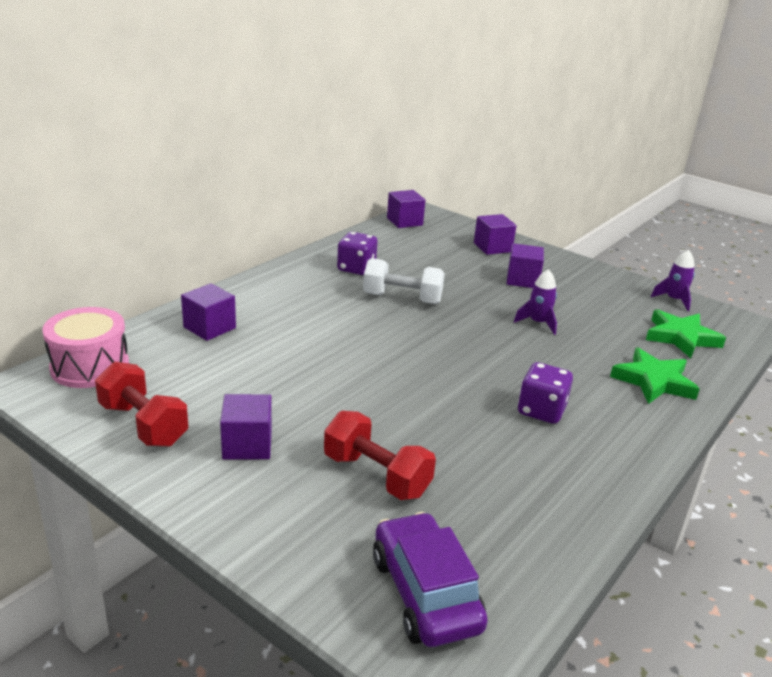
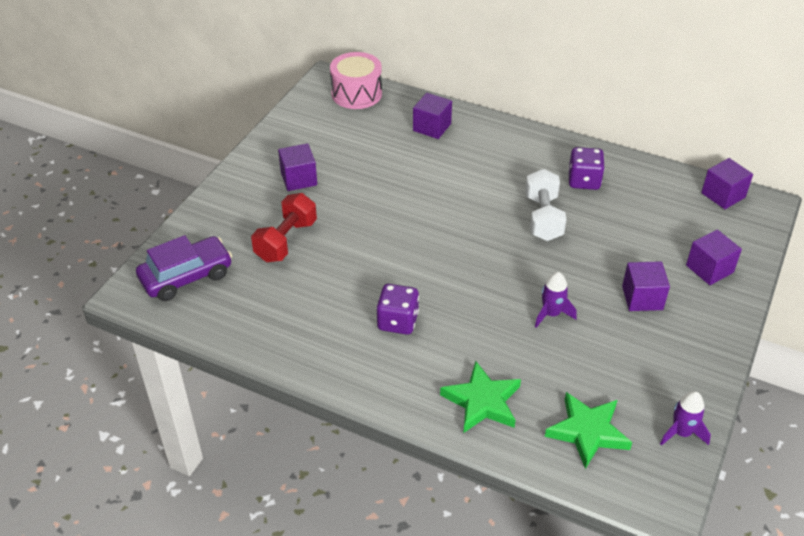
camera: 80 degrees right, 15 degrees up
(143, 424) = (304, 133): red dumbbell -> none

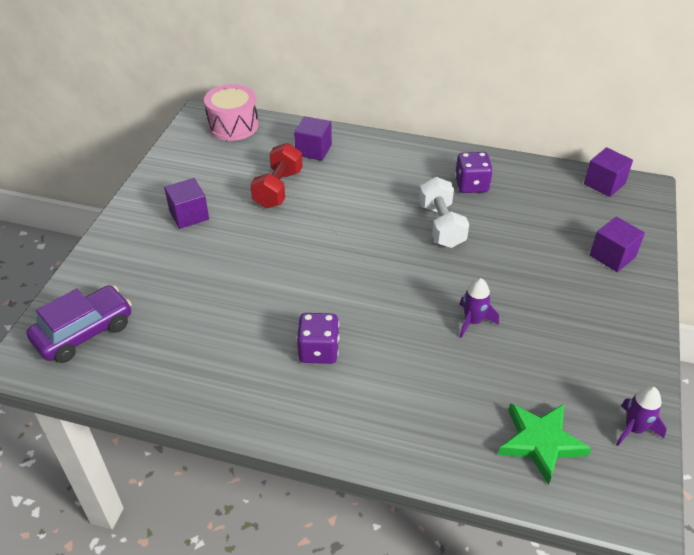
camera: 10 degrees left, 0 degrees up
(286, 241) = (186, 280): red dumbbell -> red dumbbell (278, 189)
(482, 401) = (425, 425): green star -> none
(642, 298) = (557, 293): purple cube -> none

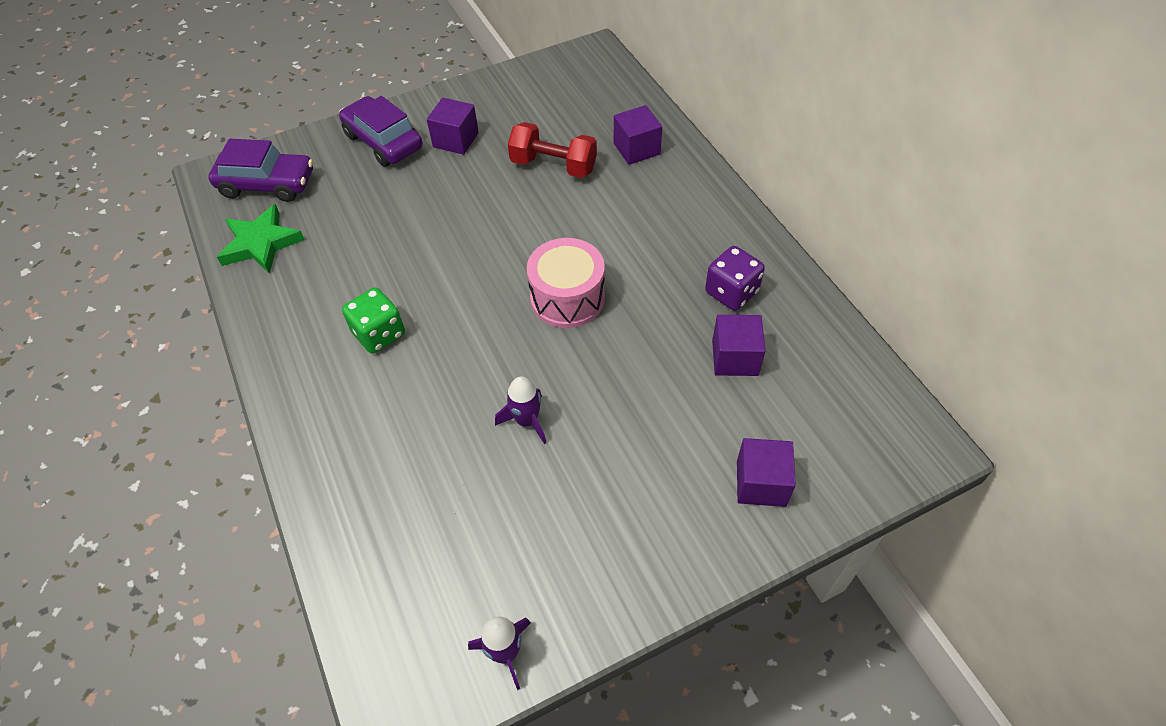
camera: 50 degrees right, 10 degrees up
(136, 248) = (383, 141): none -> purple car
(233, 126) = (603, 78): pink drum -> pink drum (567, 298)
(278, 189) = (553, 166): red dumbbell -> red dumbbell turned 45 degrees clockwise
(319, 351) = (379, 334): purple dice -> green dice
(441, 225) = (639, 309): white dumbbell -> none
(540, 442) = (415, 575): green star -> green star (261, 243)
(604, 184) = (884, 403): purple cube -> purple cube (735, 358)

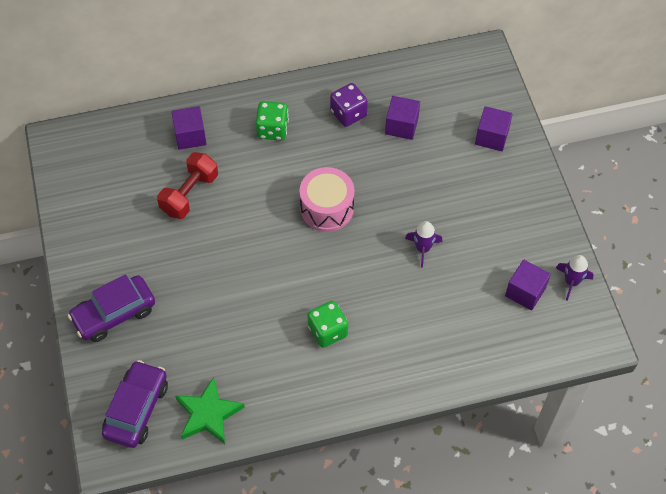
camera: 80 degrees left, 5 degrees up
(456, 140) = (133, 258): purple cube -> purple cube (525, 292)
(674, 220) = (272, 129): none -> green dice

